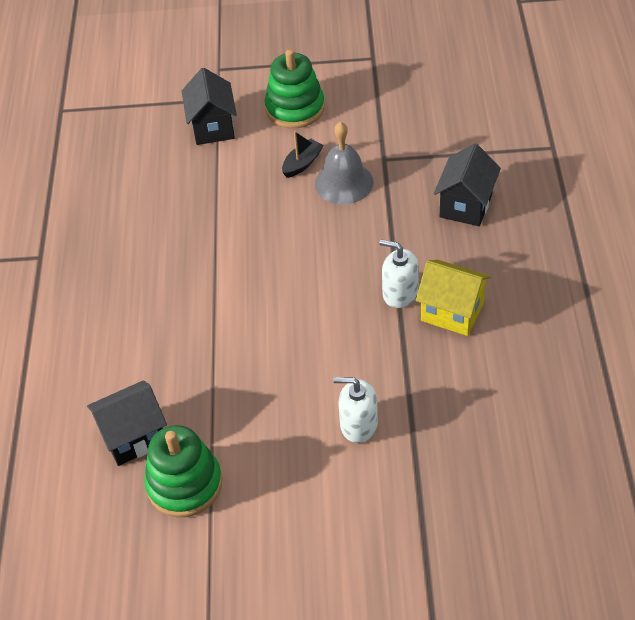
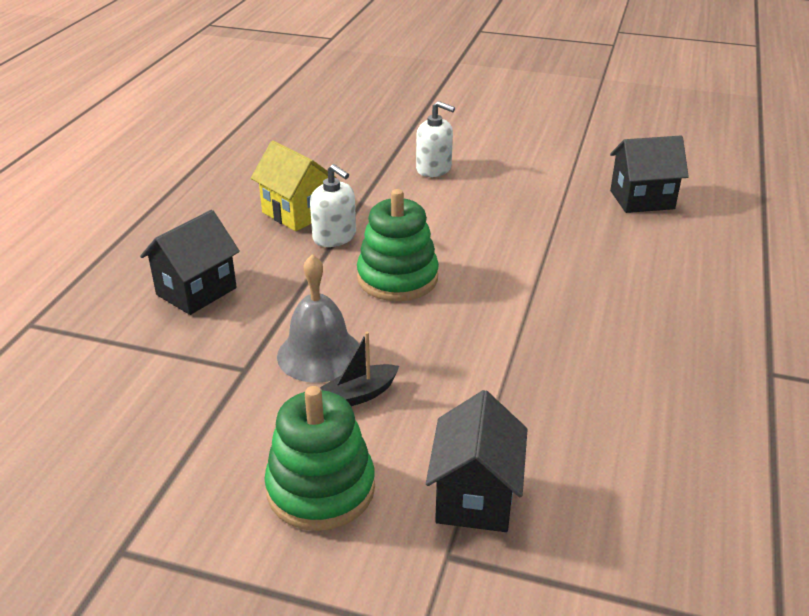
camera: 165 degrees left, 15 degrees down
(184, 484) = (597, 168): green stacking toy -> green stacking toy (397, 278)

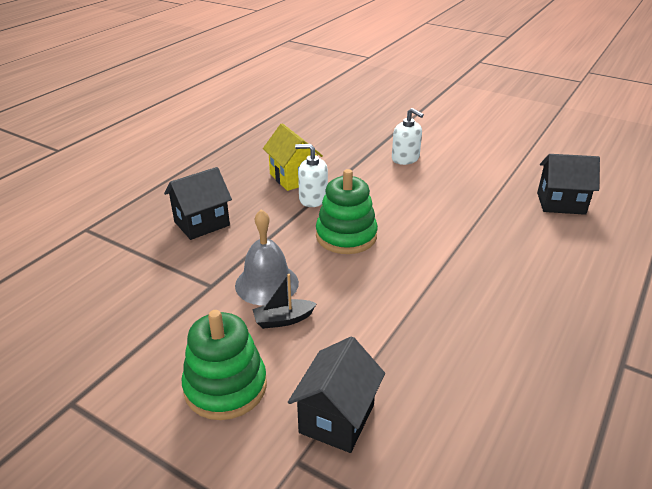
camera: 15 degrees right, 0 degrees up
(334, 237) = (313, 199): white soap dispenser -> white soap dispenser turned 135 degrees clockwise

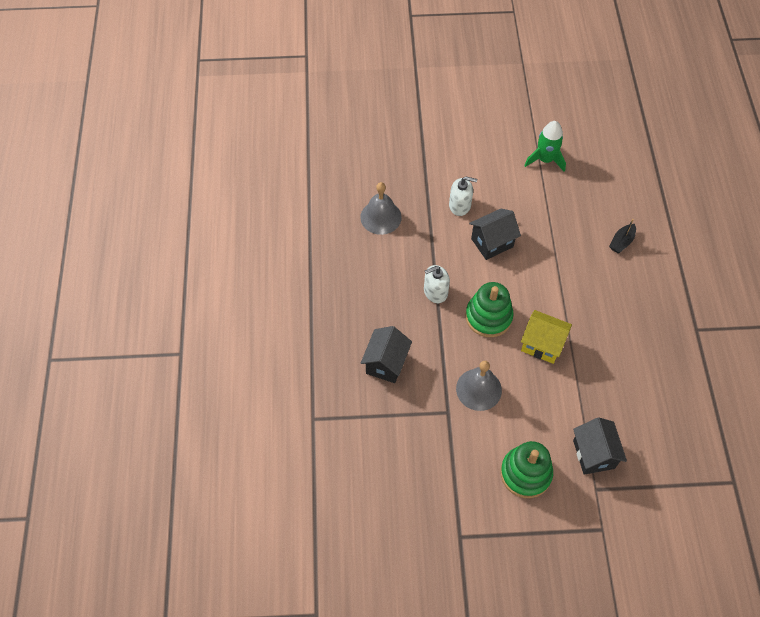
camera: 35 degrees left, 25 degrees up
(283, 320) = (513, 410): black boat -> black boat (621, 242)
(293, 178) = (401, 276): yellow house -> yellow house (542, 345)
(322, 141) = (381, 217): none -> grey bell
(529, 161) = (545, 159): none -> green rocket
(561, 203) = (593, 201): black house -> black house (492, 243)

